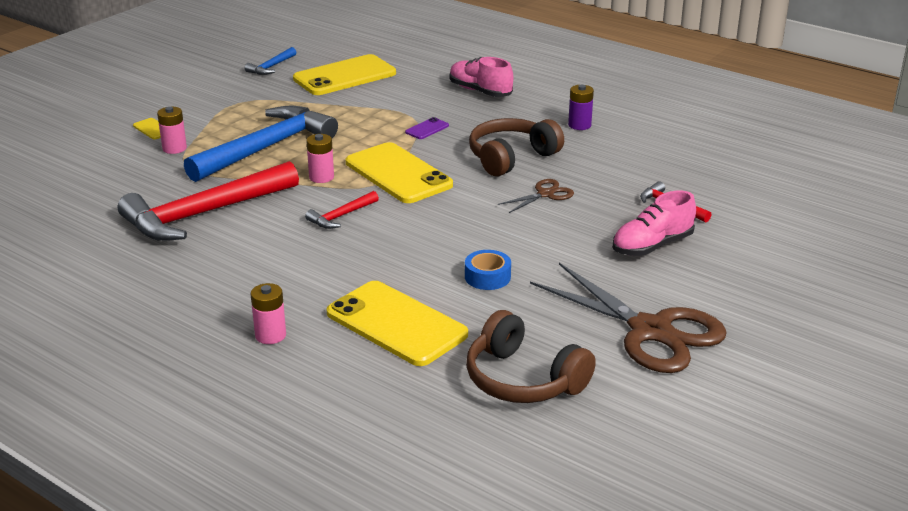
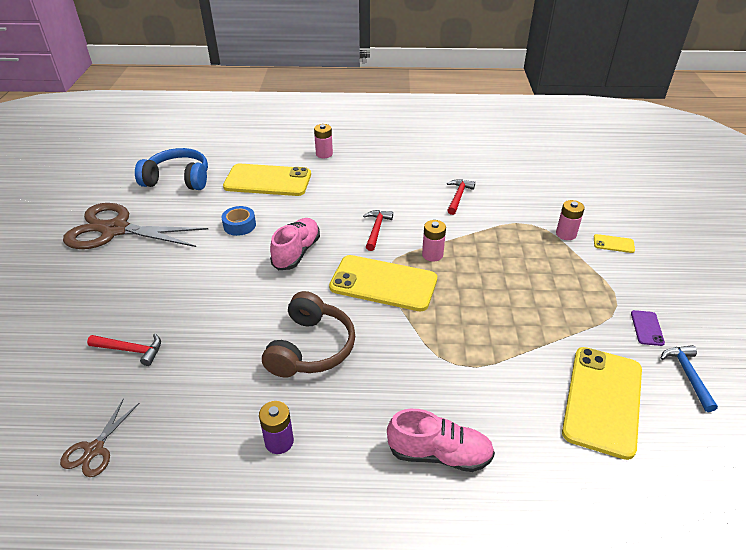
camera: 145 degrees right, 10 degrees up
(203, 214) = (458, 196): red hammer -> red hammer, size x0.44
(267, 148) = (510, 264): blue hammer -> none
(427, 129) = (422, 351): purple phone -> purple phone (647, 328)
(523, 379) = (178, 179): brown headphones -> blue headphones
(545, 194) = (249, 315): brown scissors -> brown scissors (94, 449)
(652, 246) = (134, 297): pink shoe -> pink shoe (296, 252)

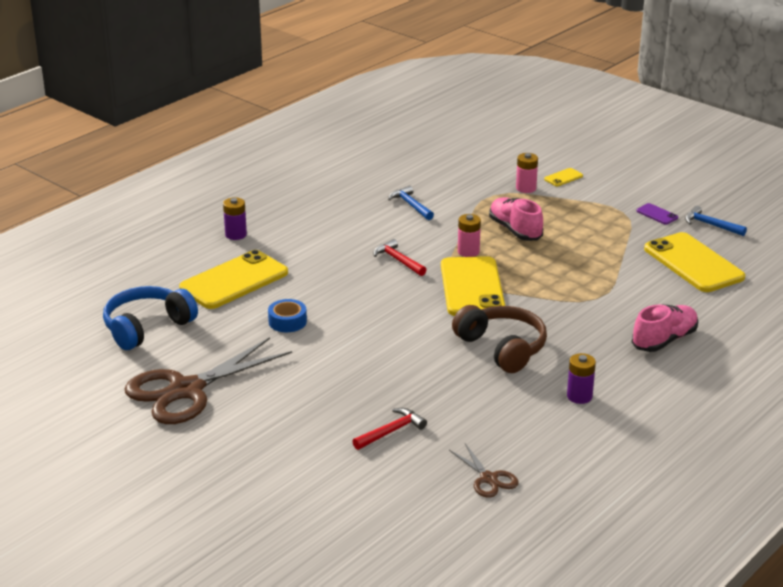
camera: 50 degrees left, 10 degrees down
(296, 252) = (373, 309): pink shoe -> pink shoe (515, 230)
(324, 154) = (236, 235): pink battery -> purple battery
(383, 283) = (472, 287): yellow phone -> yellow phone turned 60 degrees counterclockwise
(458, 196) = (410, 205): red hammer -> blue hammer

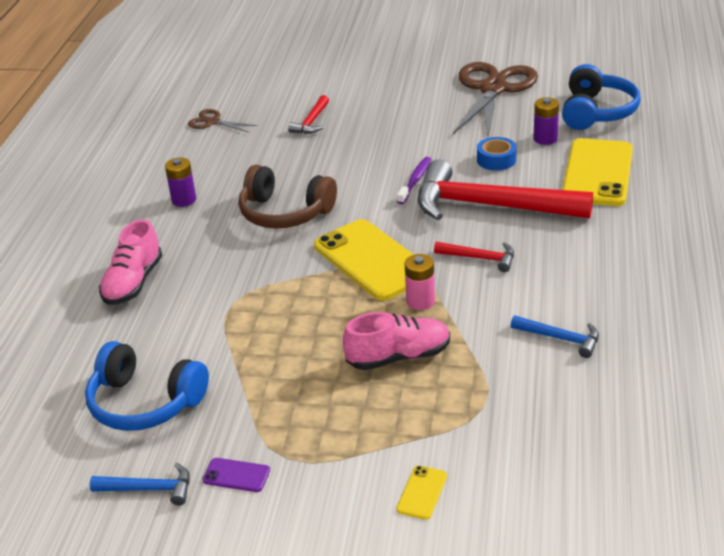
camera: 150 degrees right, 5 degrees up
(236, 235) = (677, 216): purple battery -> purple battery (545, 139)
(344, 290) = (489, 206): none -> red hammer
(371, 331) = (415, 181): none -> purple toothbrush
(515, 230) = (398, 357): pink shoe -> pink shoe turned 45 degrees counterclockwise
(526, 188) = (453, 441): pink battery -> none
(693, 263) = (145, 403): yellow phone -> blue headphones

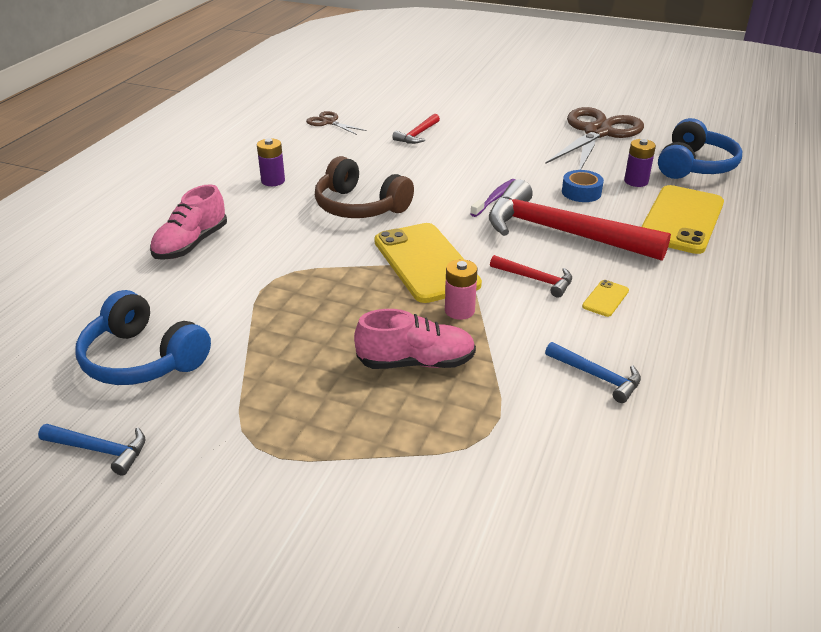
camera: 10 degrees right, 0 degrees up
(236, 475) = (194, 454): purple phone -> none
(422, 492) = (385, 520): yellow phone -> yellow phone (605, 298)

